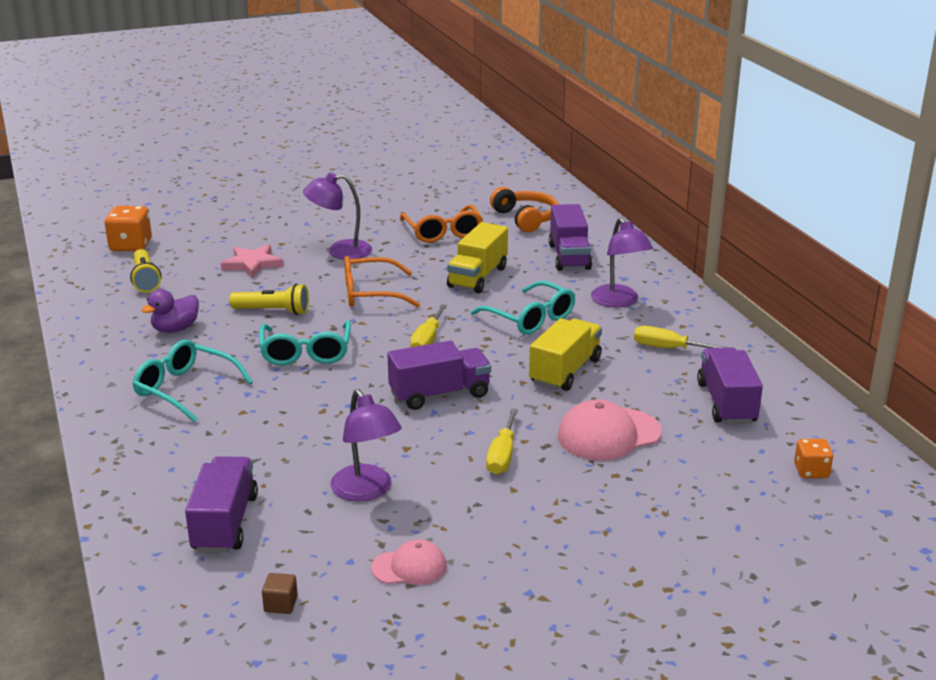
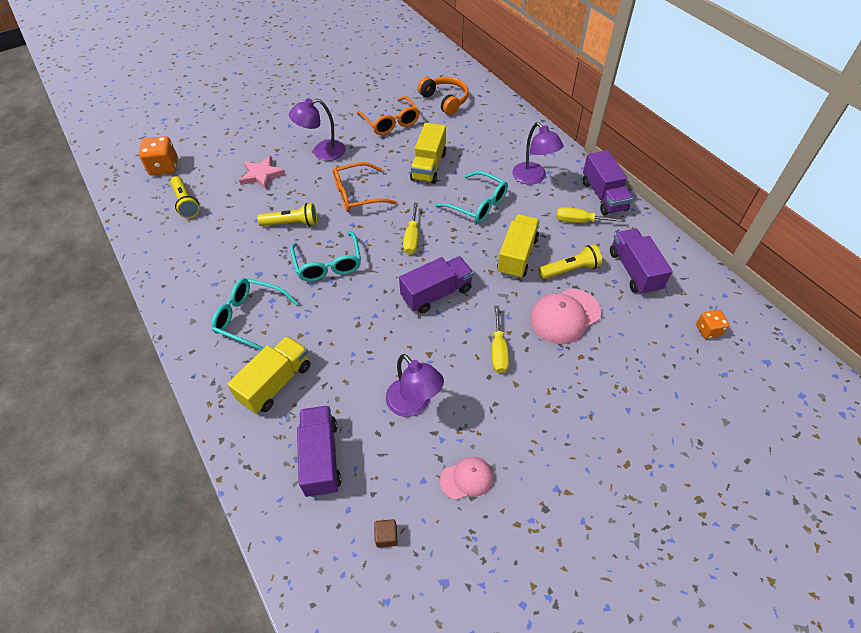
camera: 10 degrees left, 25 degrees up
(175, 329) = (224, 253): purple duck -> none
(194, 450) = (276, 383): none -> yellow truck
(569, 256) = (486, 136): purple truck -> purple truck (603, 196)
(635, 392) = (570, 270): none -> yellow flashlight

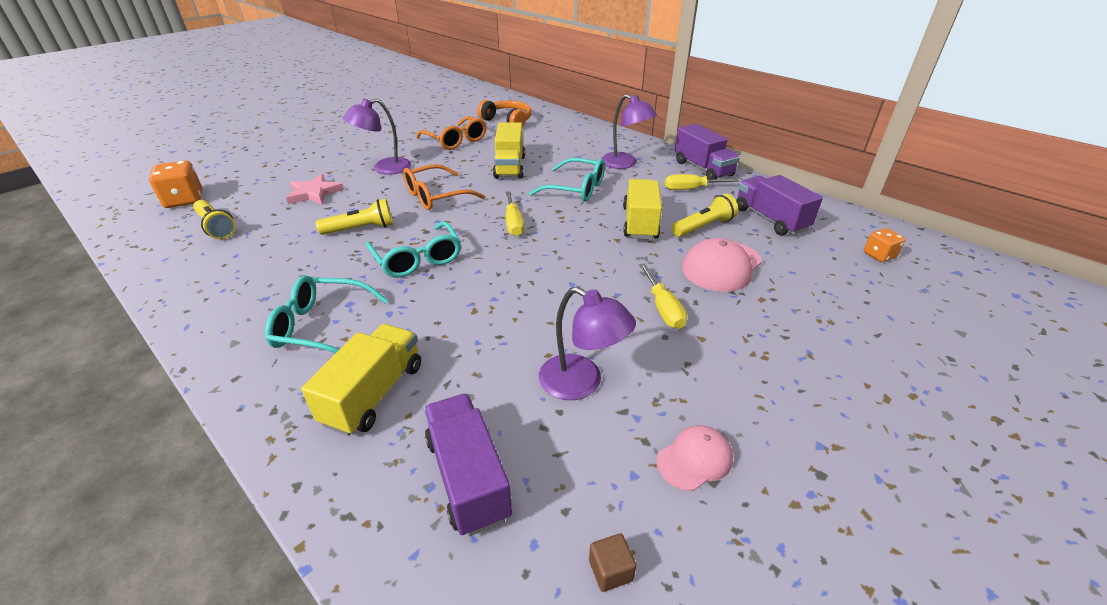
camera: 15 degrees left, 15 degrees down
(436, 293) = (563, 267): purple truck -> none

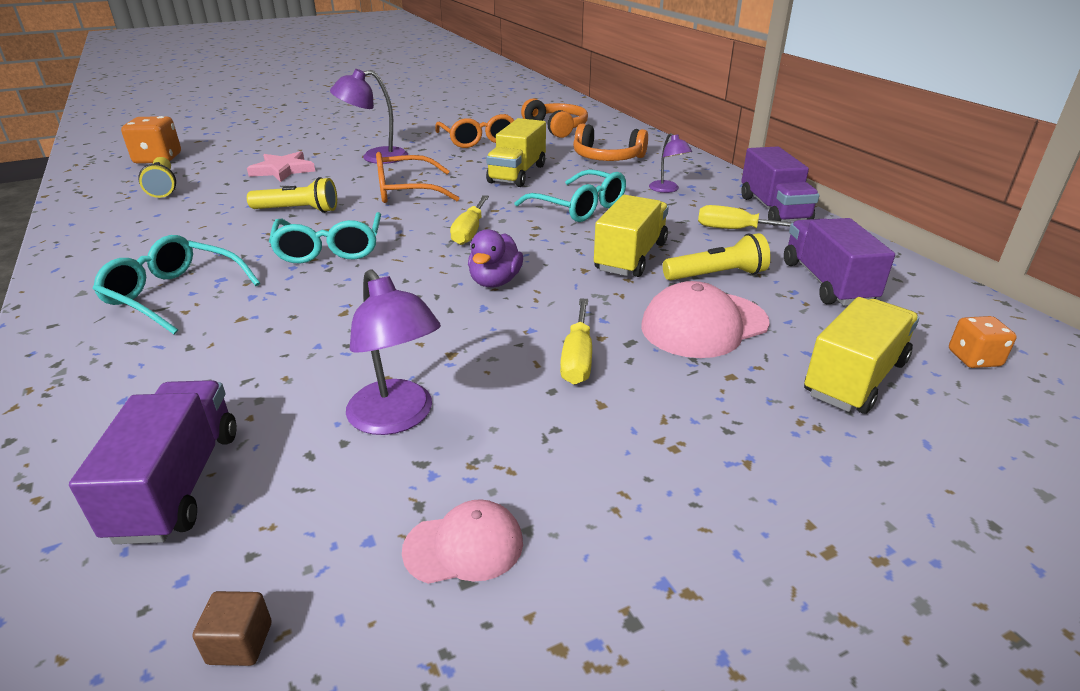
camera: 20 degrees right, 5 degrees down
(374, 394) = (163, 372): yellow truck -> yellow truck (854, 378)
(564, 143) = (607, 158): none -> orange headphones
(564, 261) = (495, 281): none -> purple duck
(625, 164) = (667, 189): purple lamp -> purple lamp, size x0.60

